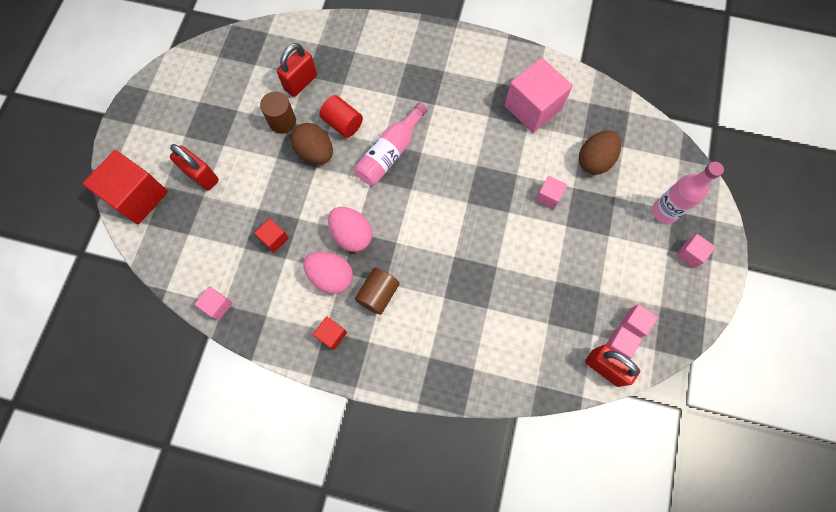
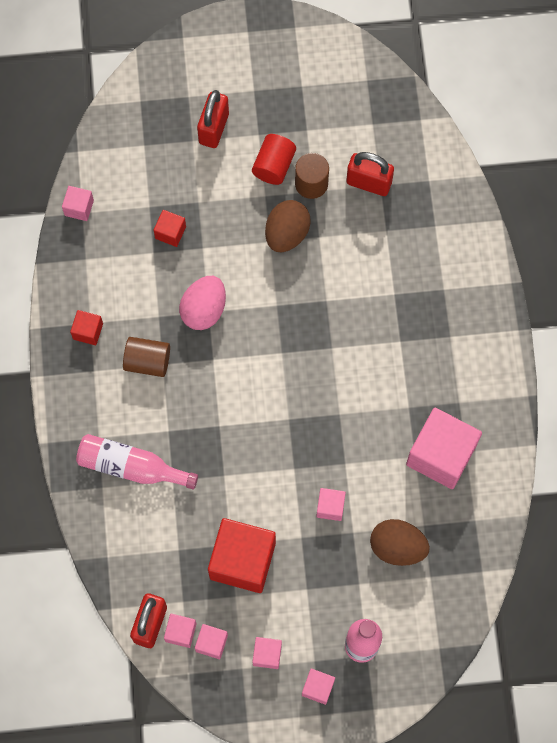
camera: 70 degrees right, 0 degrees up
(138, 196) = (166, 77): red cube -> red cube (242, 561)
(331, 276) = (149, 306): pink egg -> none
(343, 123) = (334, 249): red cylinder -> red cylinder (274, 166)
(390, 153) = (318, 314): pink bottle -> pink bottle (131, 467)
(654, 283) = (267, 654): none -> pink cube

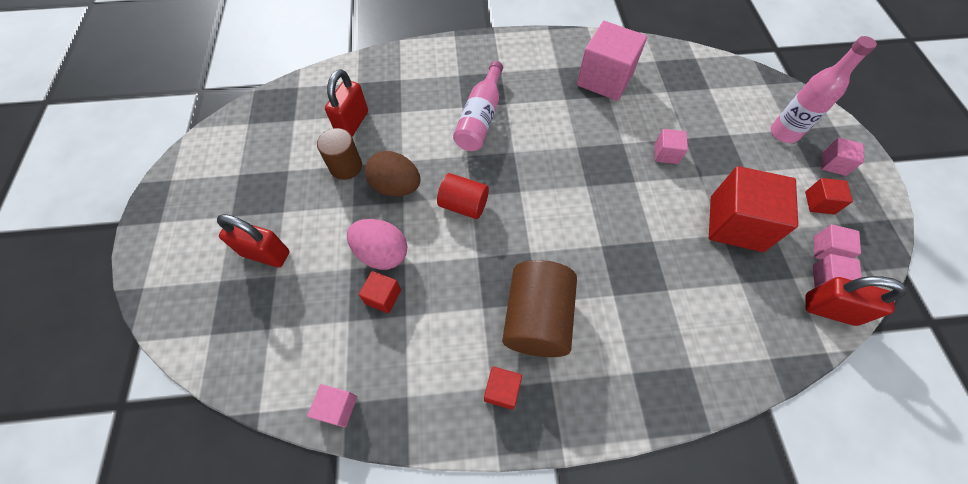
camera: 90 degrees left, 10 degrees down
(131, 467) = (661, 334): pink bottle -> pink bottle (480, 118)
(147, 361) = (536, 318): brown cylinder -> brown cylinder, size x1.60
(204, 310) = (475, 261): pink egg -> pink egg (382, 253)
(267, 654) = (819, 203): pink cube -> red cube
(274, 166) = (321, 198): red cylinder -> red cylinder (463, 205)
(397, 547) = (690, 108): brown egg -> none

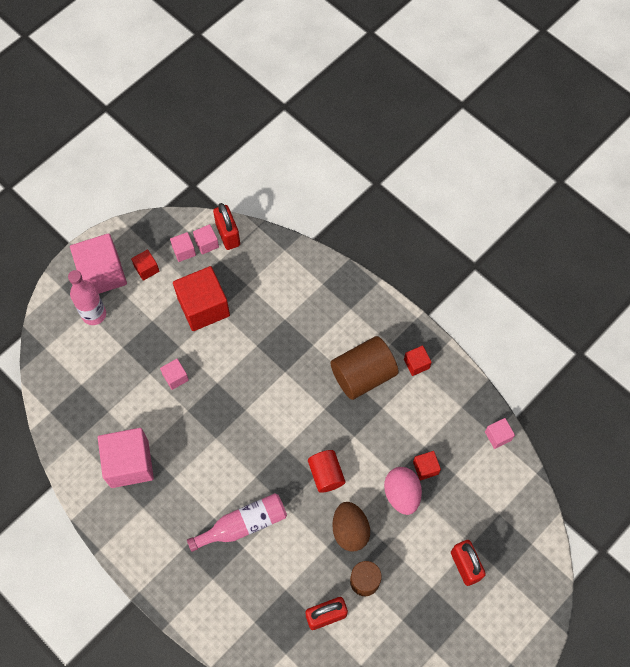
camera: 130 degrees left, 5 degrees up
(833, 164) = (102, 274): pink cube -> pink cube, size x2.12

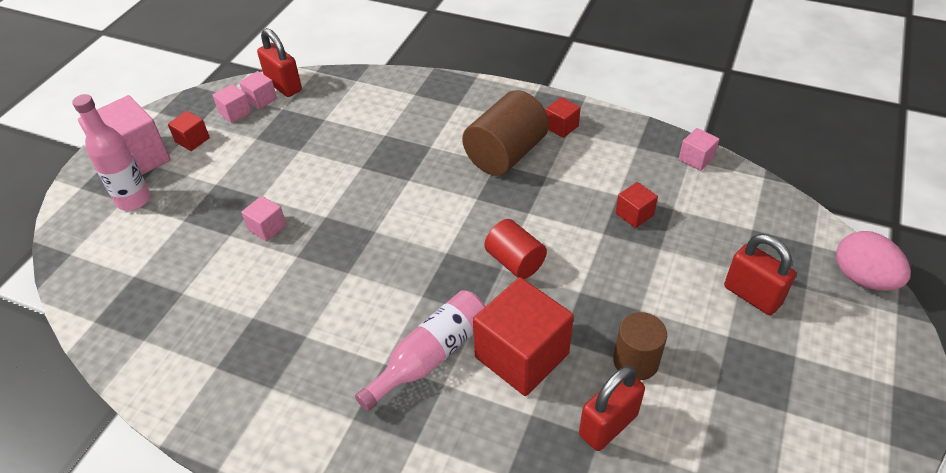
camera: 20 degrees left, 20 degrees down
(129, 463) = (233, 341): pink cube -> none
(203, 307) = (278, 152): red cube -> red cube (522, 355)
(350, 530) = (581, 310): brown egg -> none
(402, 494) = (622, 249): pink egg -> pink egg (862, 278)

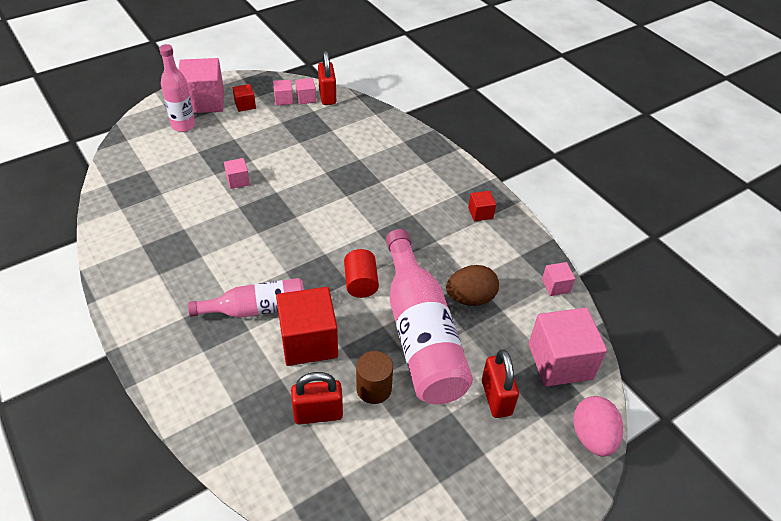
camera: 30 degrees right, 0 degrees up
(506, 154) = (424, 212): brown cylinder -> none
(624, 277) = (421, 334): none -> pink bottle
(634, 214) = (470, 298): red cube -> brown egg
(769, 226) = (560, 361): none -> pink cube

